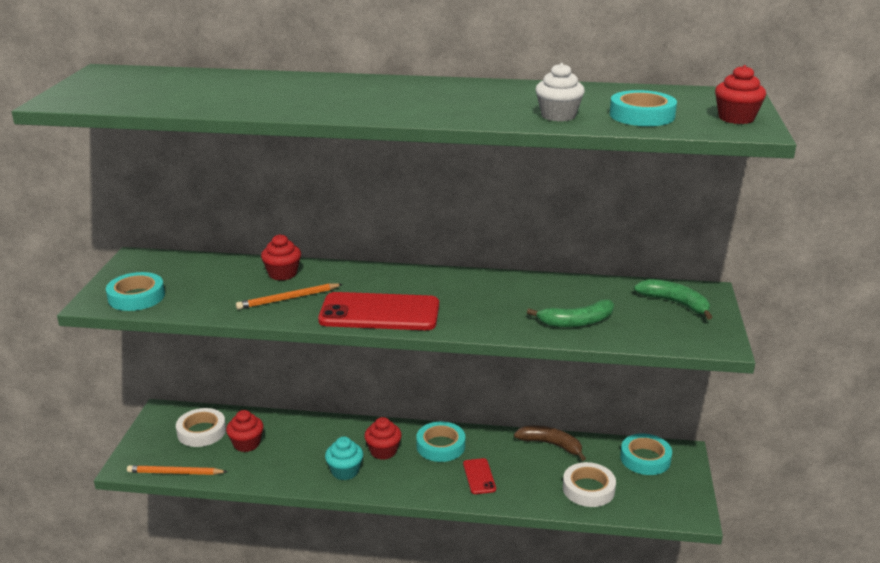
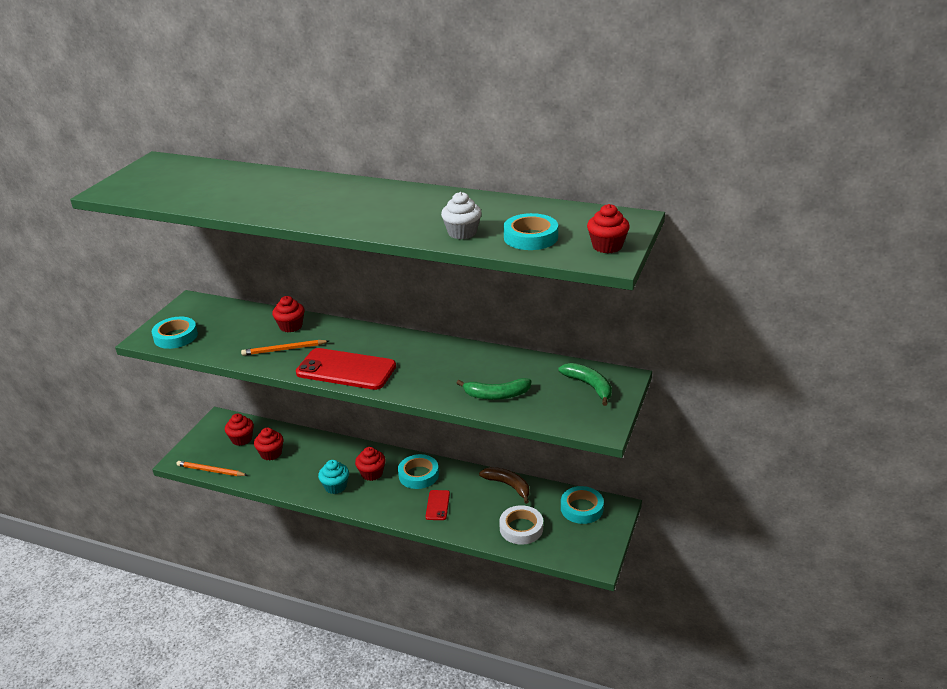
camera: 15 degrees right, 5 degrees up
(201, 432) = (241, 439): white tape -> red cupcake

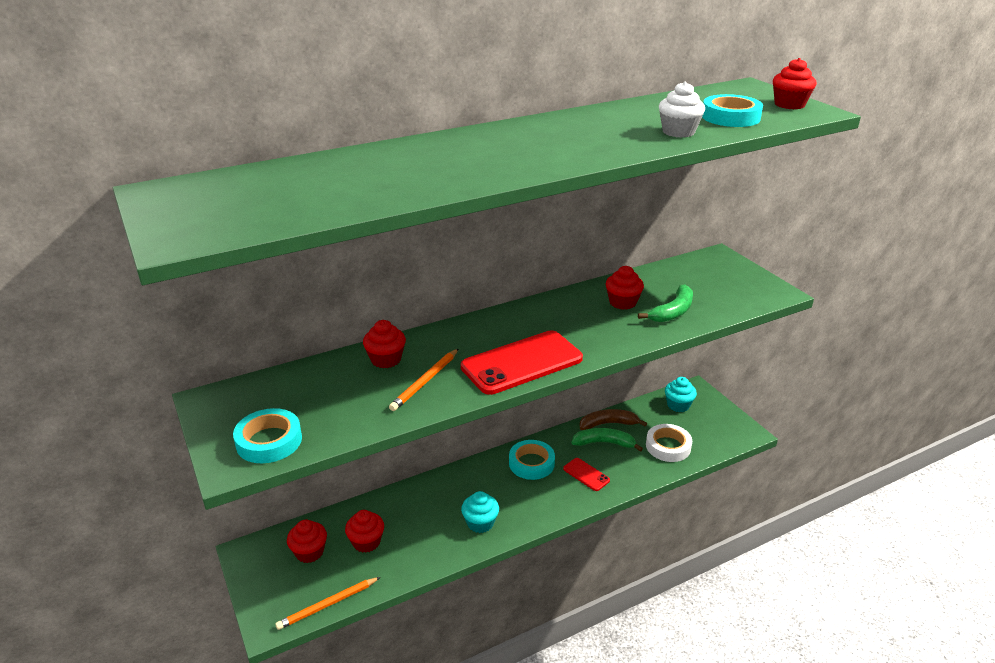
camera: 50 degrees left, 0 degrees up
(372, 473) = (492, 490): red cupcake -> red cupcake (622, 302)
(581, 508) = (678, 405): turquoise tape -> turquoise cupcake
(589, 386) = (712, 272): green banana -> green banana (604, 443)

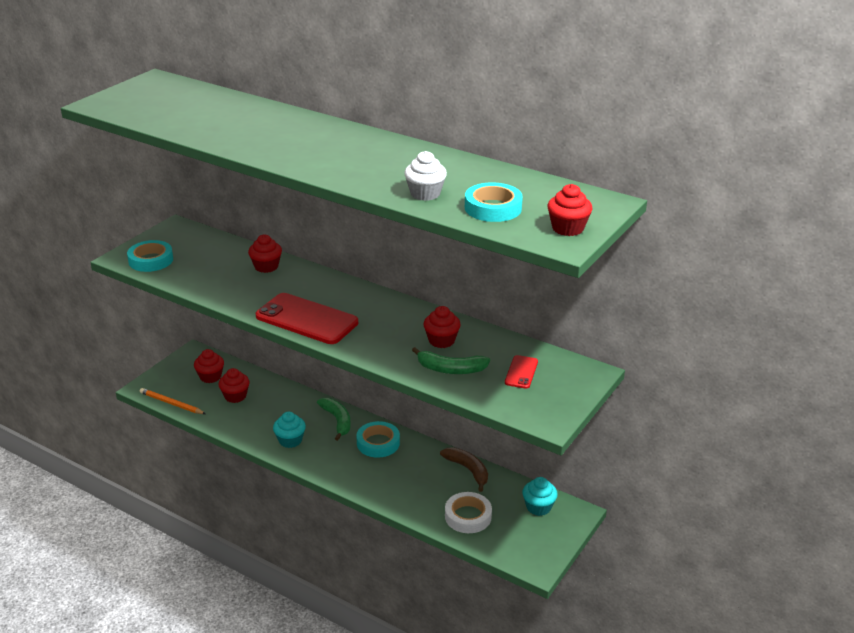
camera: 60 degrees right, 0 degrees up
(425, 381) = (252, 289): orange pencil -> none
(586, 474) = (388, 477): red phone -> red phone (521, 372)
(604, 443) = (439, 475): green banana -> green banana (337, 421)

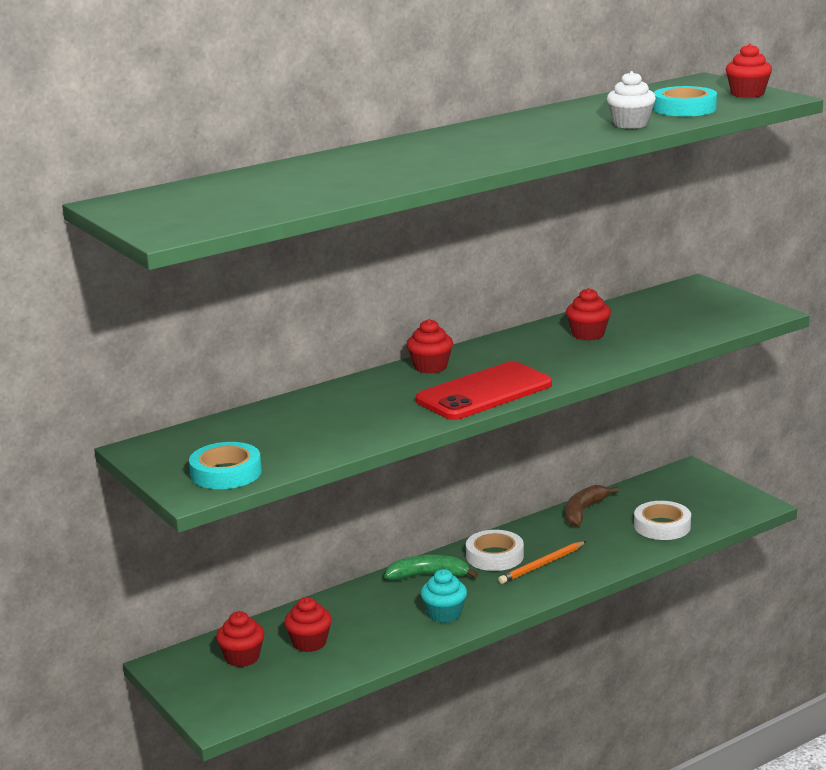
camera: 65 degrees left, 10 degrees down
(171, 403) = (281, 698): orange pencil -> orange pencil (542, 565)
(266, 266) = (327, 402): red cupcake -> red cupcake (430, 367)
(378, 443) = (494, 556): turquoise tape -> white tape
(450, 369) = (647, 338): green banana -> none
(468, 470) = (583, 511): brown banana -> brown banana turned 45 degrees counterclockwise
(521, 372) = (675, 310): red phone -> none
(538, 507) = (669, 486): turquoise cupcake -> none

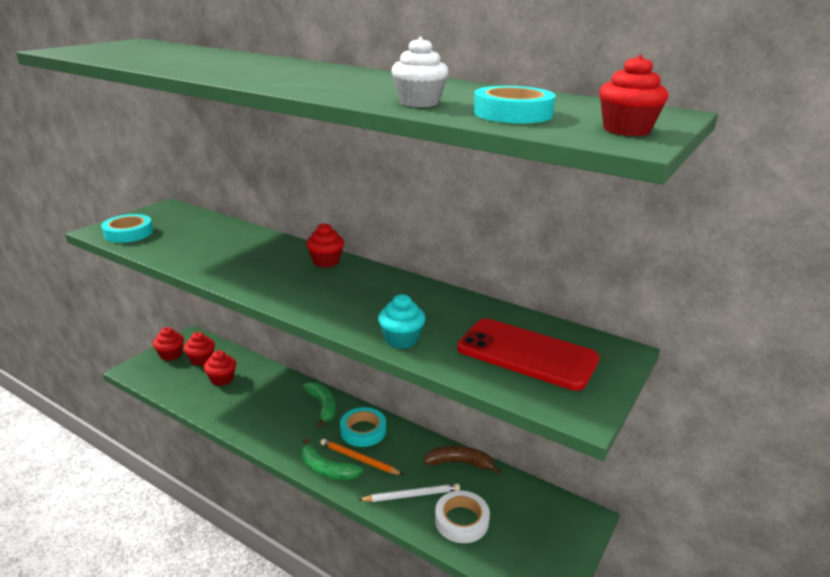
camera: 65 degrees right, 5 degrees up
(444, 614) = (270, 426): turquoise cupcake -> turquoise cupcake (401, 339)
(484, 392) = (280, 289): red phone -> red phone (527, 354)
(494, 556) = (363, 431): white tape -> turquoise tape
(546, 586) = (326, 469): none -> green banana
(588, 334) = (434, 313): red cupcake -> red cupcake (171, 355)
(614, 544) = (411, 495): none -> white pencil

